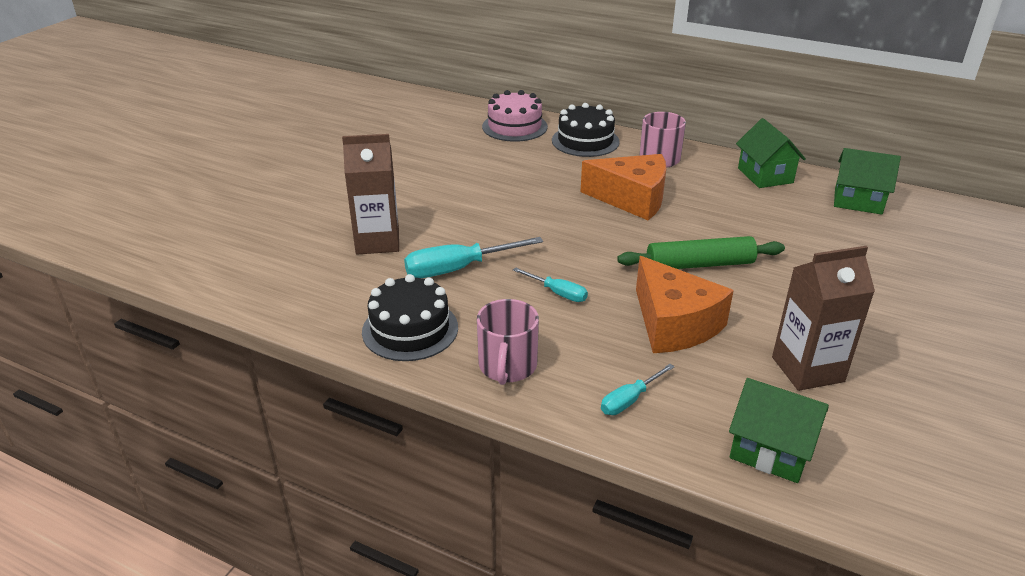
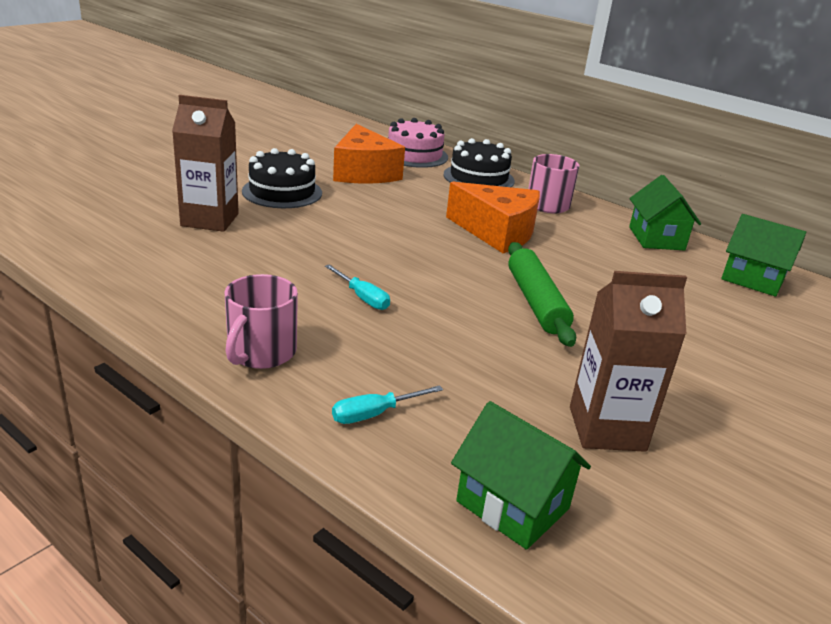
camera: 10 degrees right, 5 degrees down
(410, 329) = (184, 298): black cake -> black cake (282, 192)
(458, 269) = (273, 257): turquoise screwdriver -> none
(674, 324) = (473, 351): orange cheese -> orange cheese (364, 172)
(699, 264) = (536, 302): green rolling pin -> green rolling pin turned 75 degrees clockwise

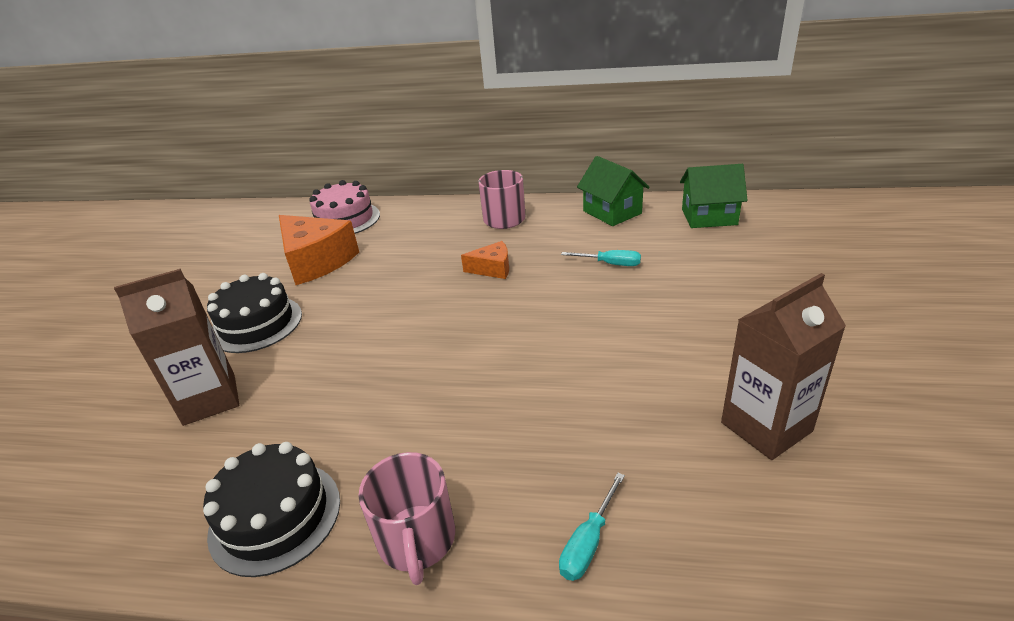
camera: 25 degrees left, 5 degrees up
(362, 298) = (449, 408): turquoise screwdriver -> turquoise screwdriver (610, 264)
(478, 178) = (423, 218): black cake -> black cake (275, 516)
(497, 232) = (493, 269): orange cheese -> orange cheese, size x0.52
(512, 505) = (788, 564): green house -> none
(536, 302) = (592, 326): green rolling pin -> none

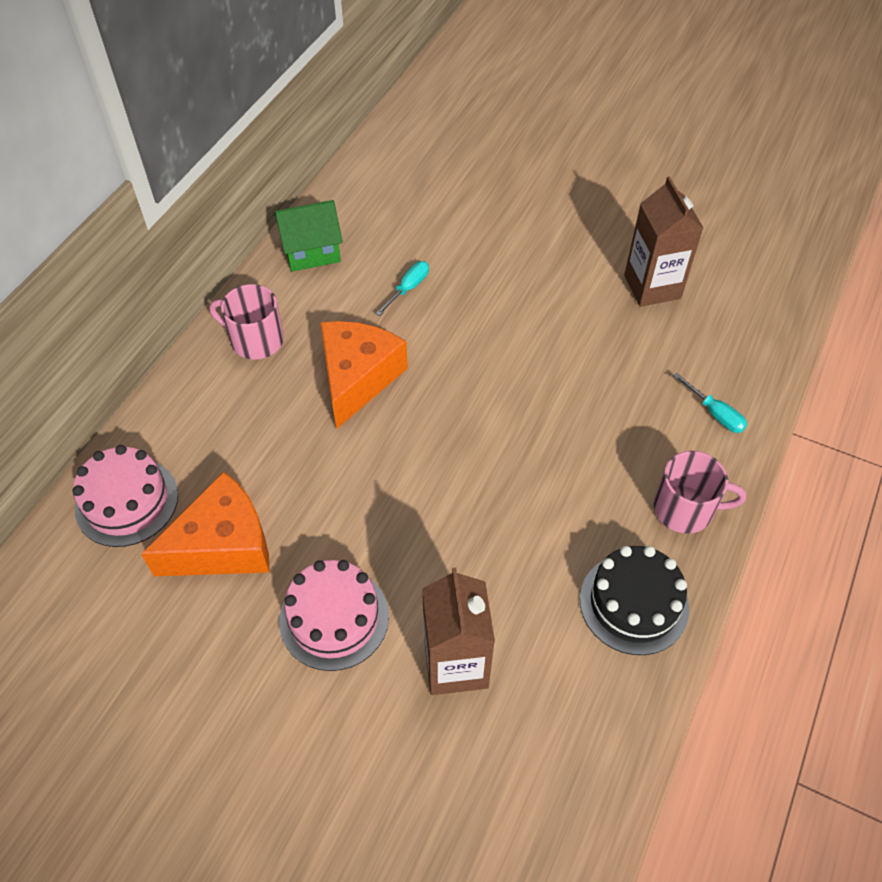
camera: 75 degrees left, 20 degrees up
(256, 324) = (334, 618): black cake -> pink cake
(493, 269) = (357, 378): orange cheese -> orange cheese, size x1.94
(709, 217) = (373, 192): green house -> none

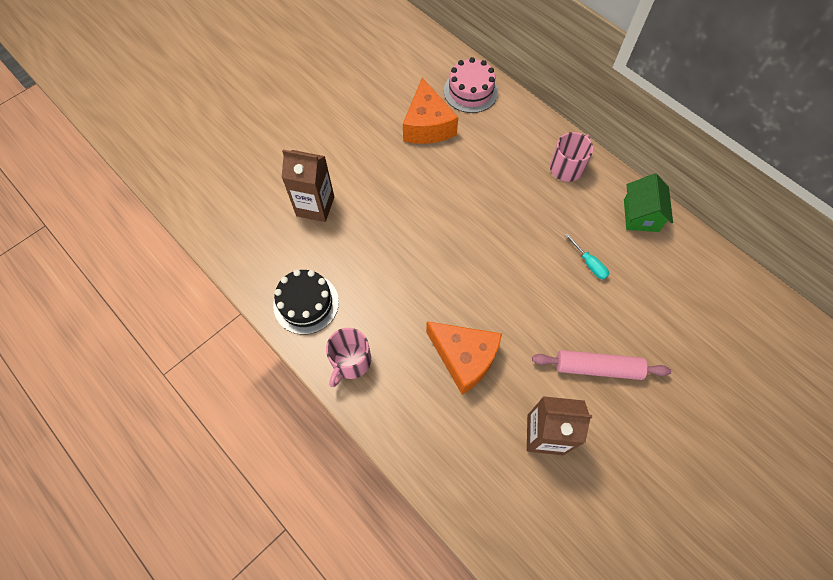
camera: 110 degrees right, 10 degrees up
(334, 618) = (365, 162): pink cake -> none
(357, 378) = (518, 213): orange cheese -> orange cheese (464, 358)
(546, 257) = (597, 368): none -> pink rolling pin
(715, 413) = (413, 419): turquoise screwdriver -> none

